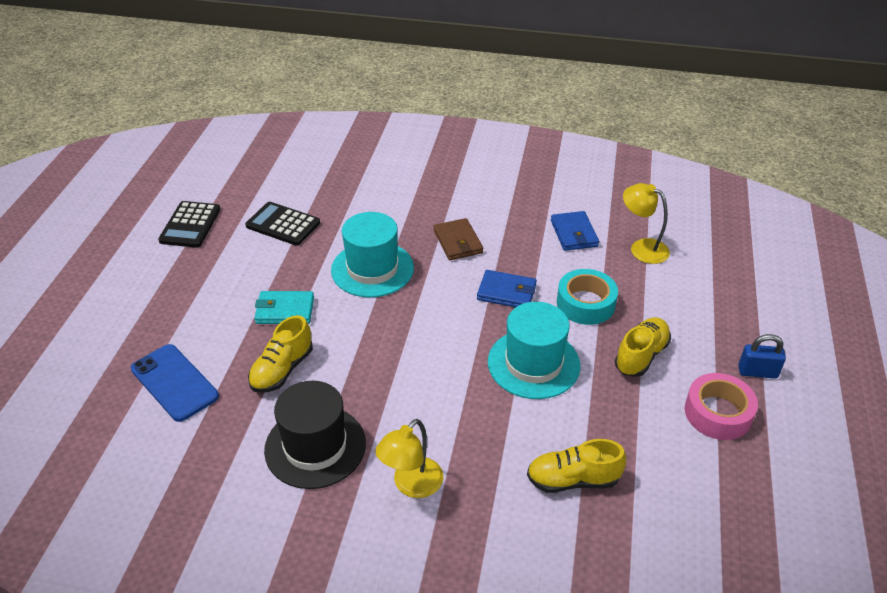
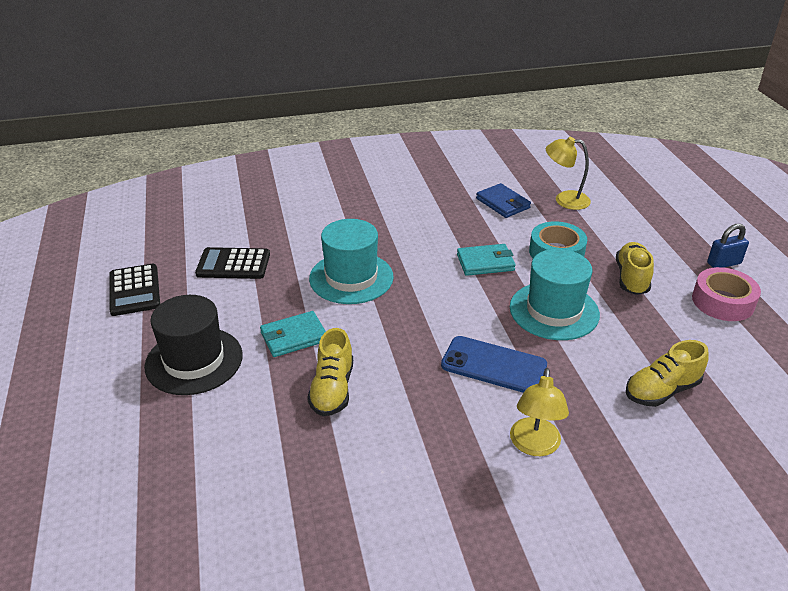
camera: 25 degrees left, 5 degrees down
(174, 382) = (228, 438): blue phone -> blue phone (493, 365)
(315, 446) = (419, 445): black hat -> black hat (194, 360)
(458, 242) = (411, 235): brown wallet -> none
(506, 292) = (485, 262): blue wallet -> turquoise wallet

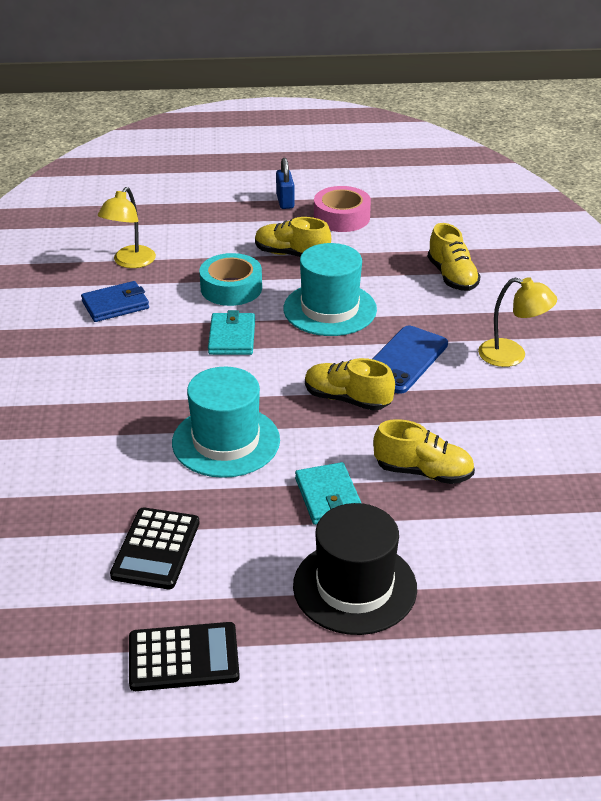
camera: 80 degrees left, 0 degrees up
(422, 334) = (347, 399): none -> yellow shoe

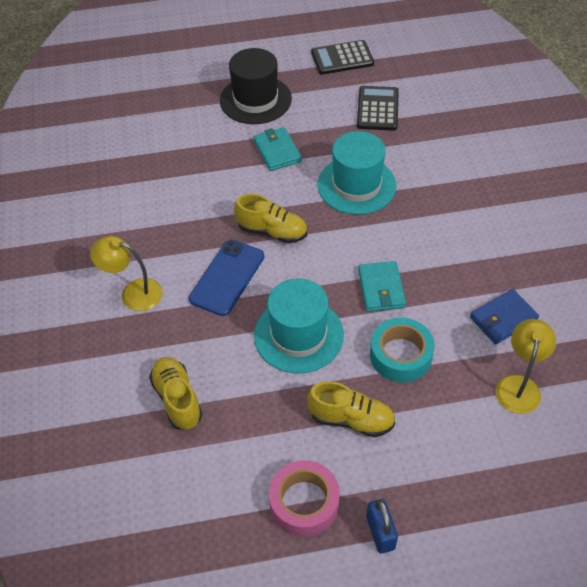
camera: 175 degrees right, 15 degrees up
(423, 472) = (214, 175): yellow shoe -> none

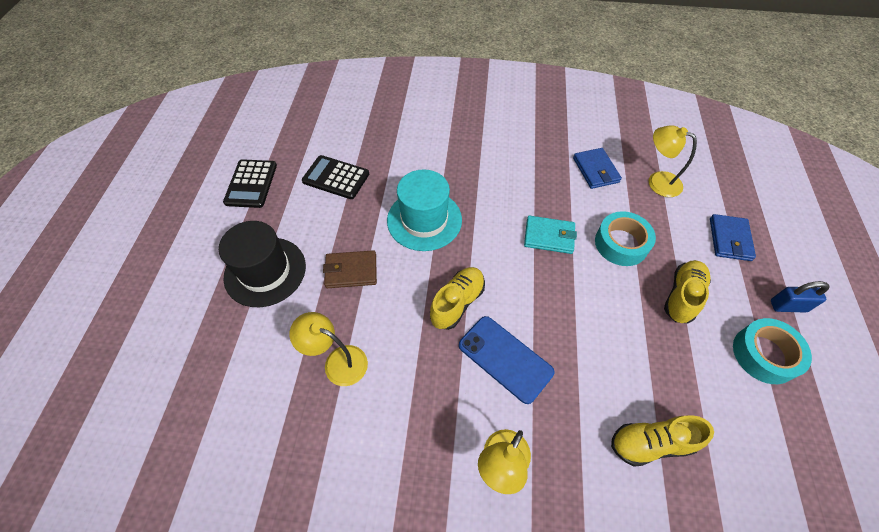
camera: 75 degrees left, 5 degrees up
(190, 169) = (337, 361): none -> yellow lamp
(277, 151) = (351, 271): turquoise wallet -> brown wallet
(298, 335) = (588, 313): turquoise hat -> none
(304, 502) = (764, 354): pink tape -> turquoise tape
(458, 469) = (729, 239): none -> blue wallet

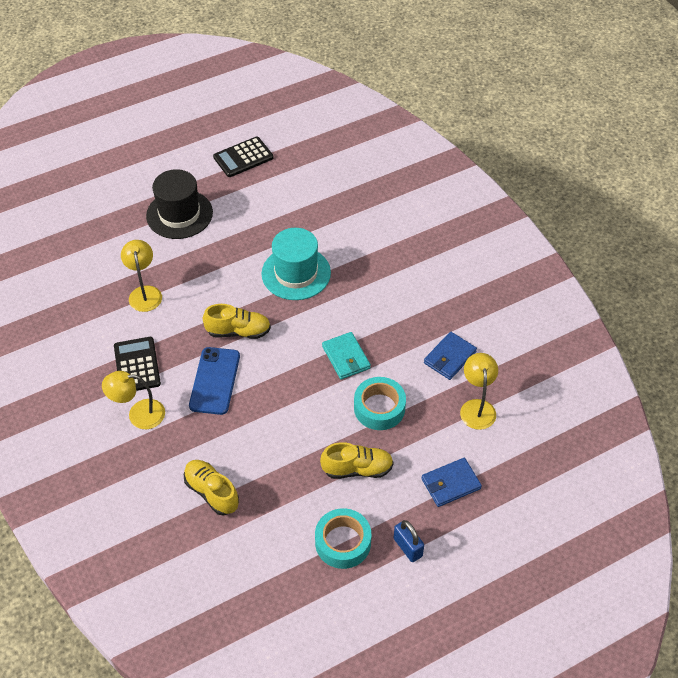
camera: 55 degrees right, 5 degrees down
(336, 177) = (290, 199): black calculator -> black calculator (137, 365)
(351, 271) = (216, 258): brown wallet -> none

